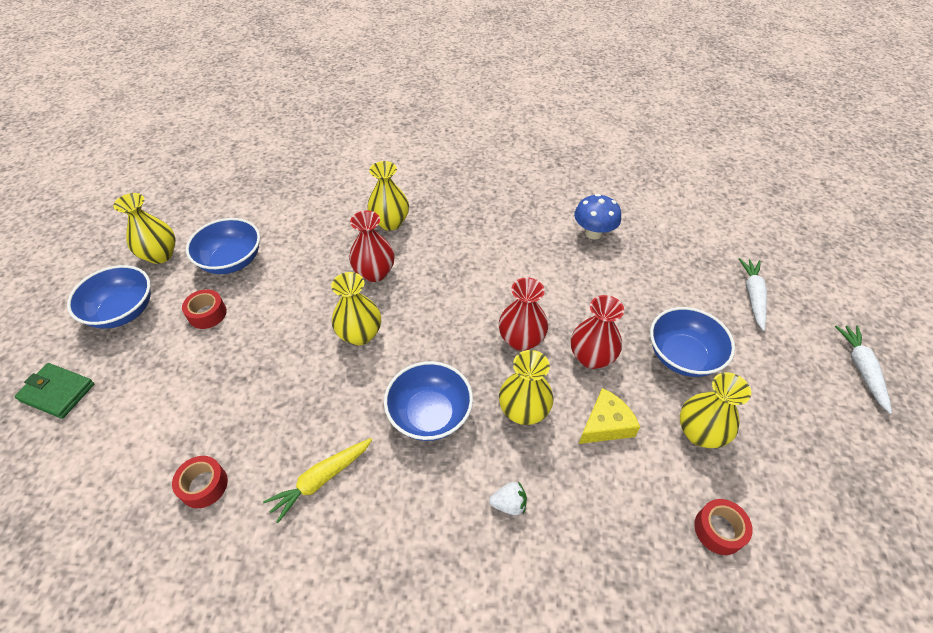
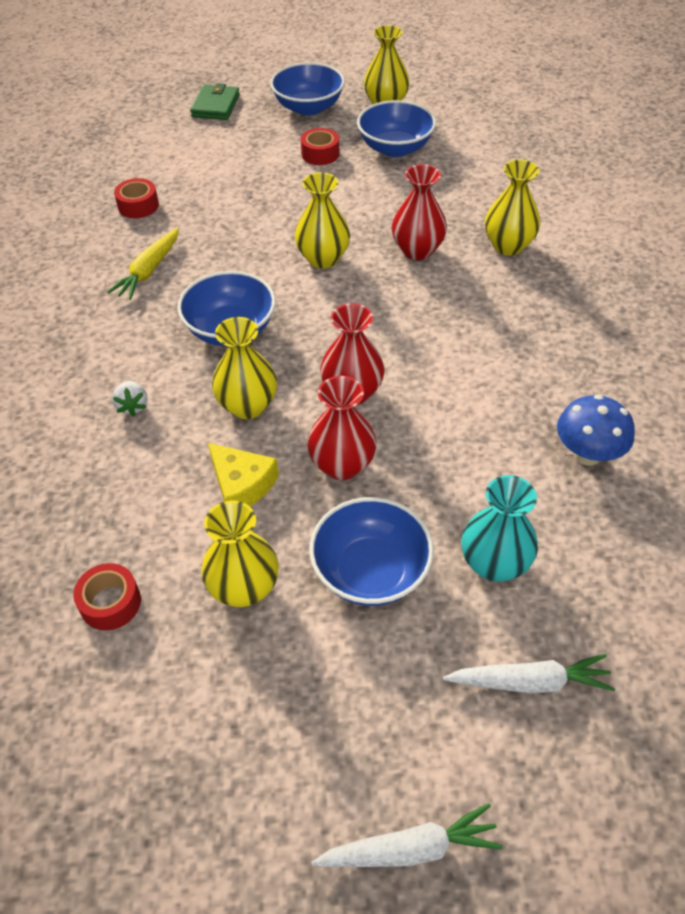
camera: 80 degrees right, 0 degrees up
(321, 480) = (149, 271): yellow carrot -> yellow carrot turned 105 degrees counterclockwise
(674, 293) = (494, 563): none -> turquoise vase

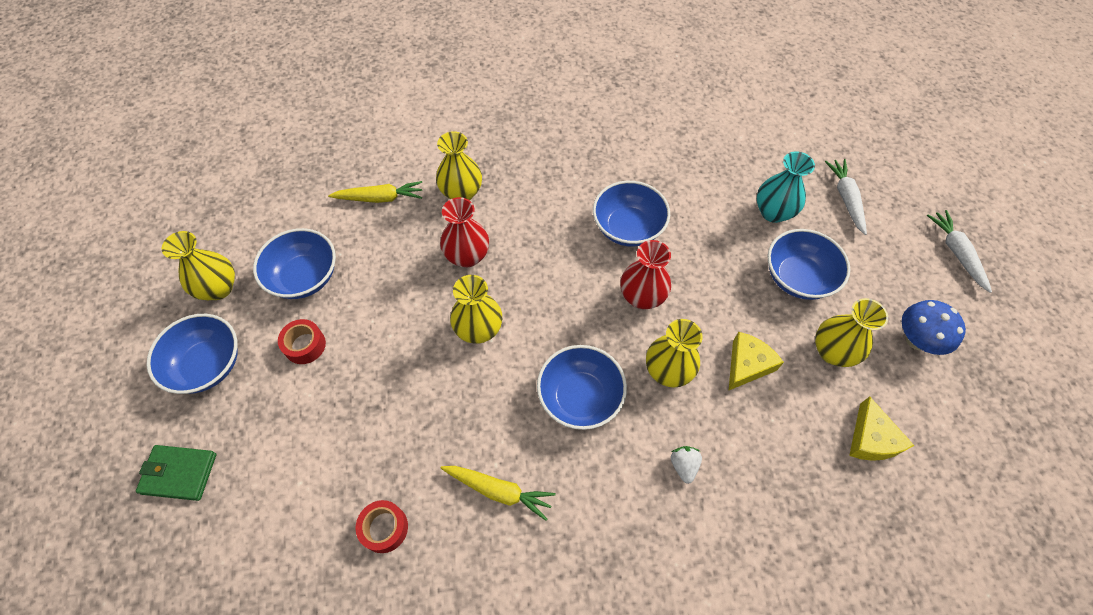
camera: 95 degrees left, 10 degrees up
(110, 603) = (871, 439): red tape -> yellow cheese
(133, 406) = (683, 465): white strawberry -> white strawberry turned 75 degrees counterclockwise
(342, 465) = (714, 299): red vase -> none
(459, 388) = (628, 228): none -> blue bowl
(496, 188) = (380, 198): none -> yellow carrot
(587, 454) = (676, 161): blue mushroom -> blue mushroom (916, 340)

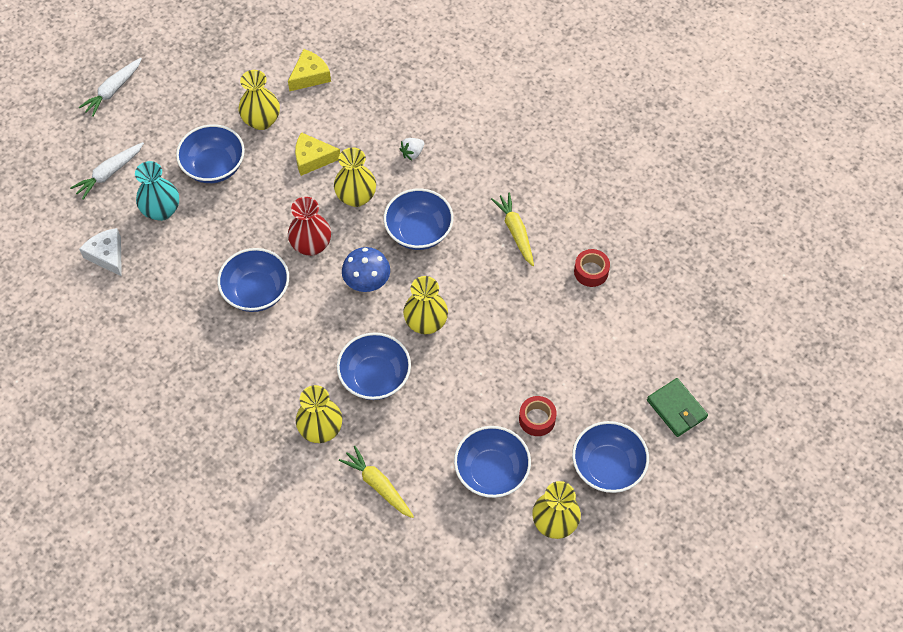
camera: 130 degrees left, 0 degrees up
(467, 256) = (375, 377): red vase -> blue bowl
(752, 154) = (107, 255): none -> white cheese
(916, 340) = (213, 83): blue mushroom -> blue mushroom (367, 282)

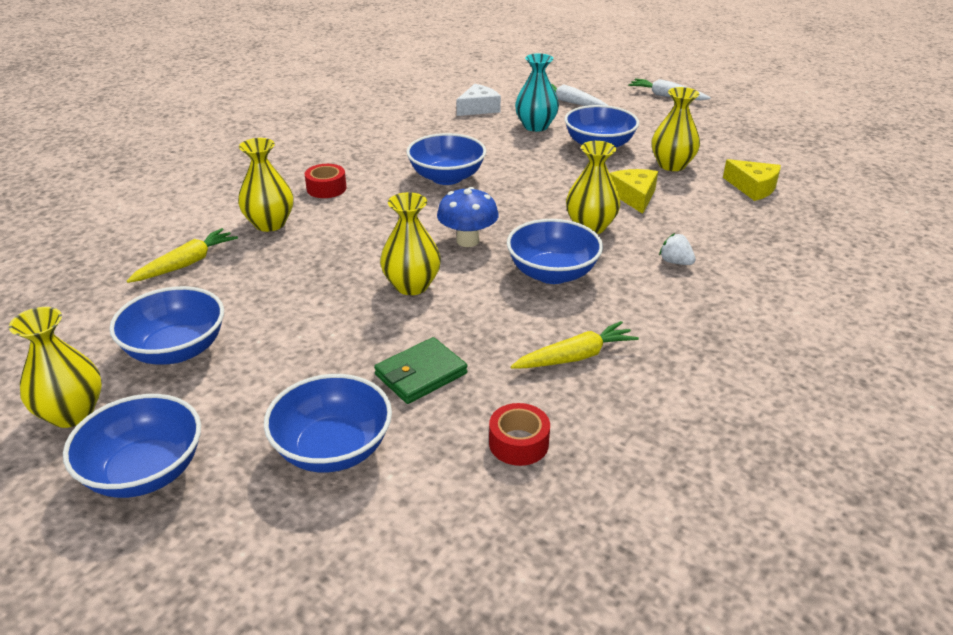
camera: 85 degrees right, 25 degrees down
(311, 245) = (513, 203): red vase -> none
(375, 377) = (333, 253): blue bowl -> blue bowl (333, 449)
(537, 419) = (249, 390): red tape -> red tape (326, 188)
(676, 409) = (234, 568): green wallet -> green wallet (421, 374)

